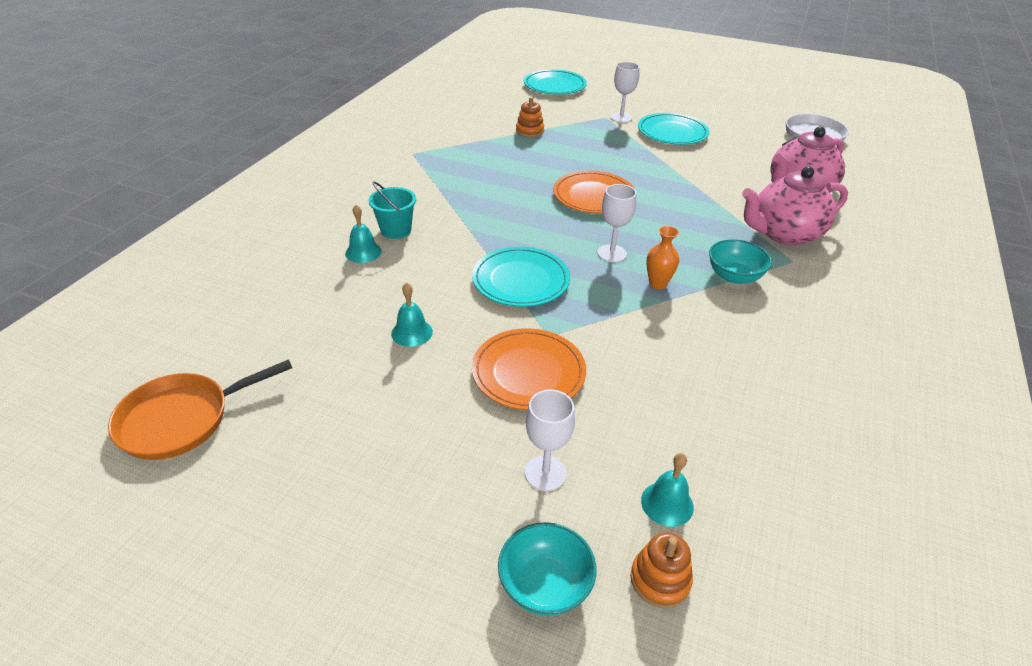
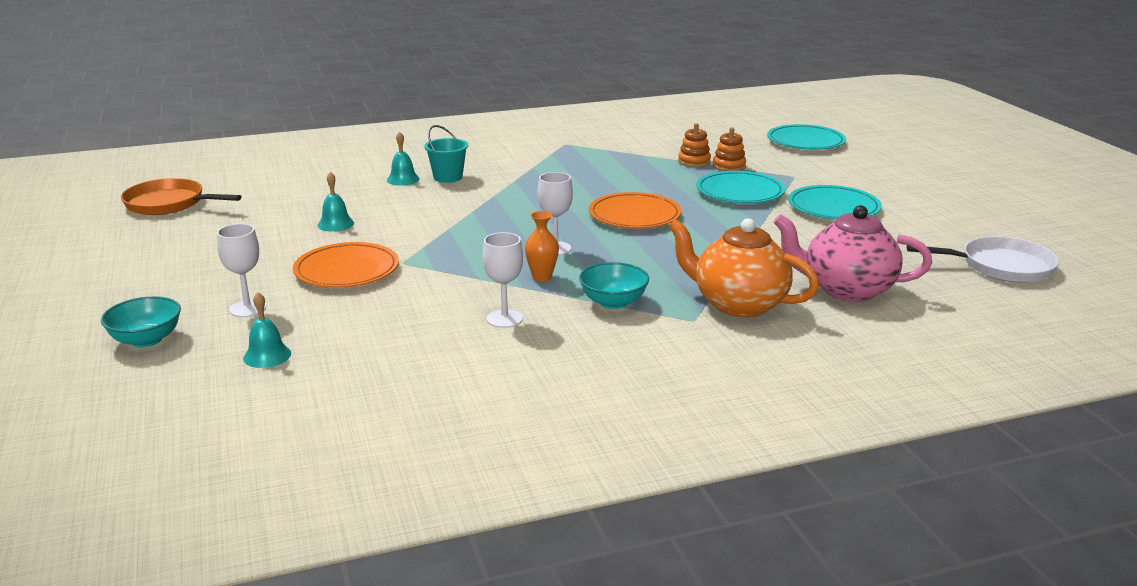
camera: 50 degrees right, 15 degrees down
(520, 280) = (456, 232): turquoise plate -> turquoise plate (740, 192)
(621, 118) = (809, 181): white goblet -> white goblet (504, 319)
(660, 580) = (189, 373): orange stacking toy -> orange stacking toy (729, 166)
(784, 234) = (738, 304): pink teapot -> orange teapot

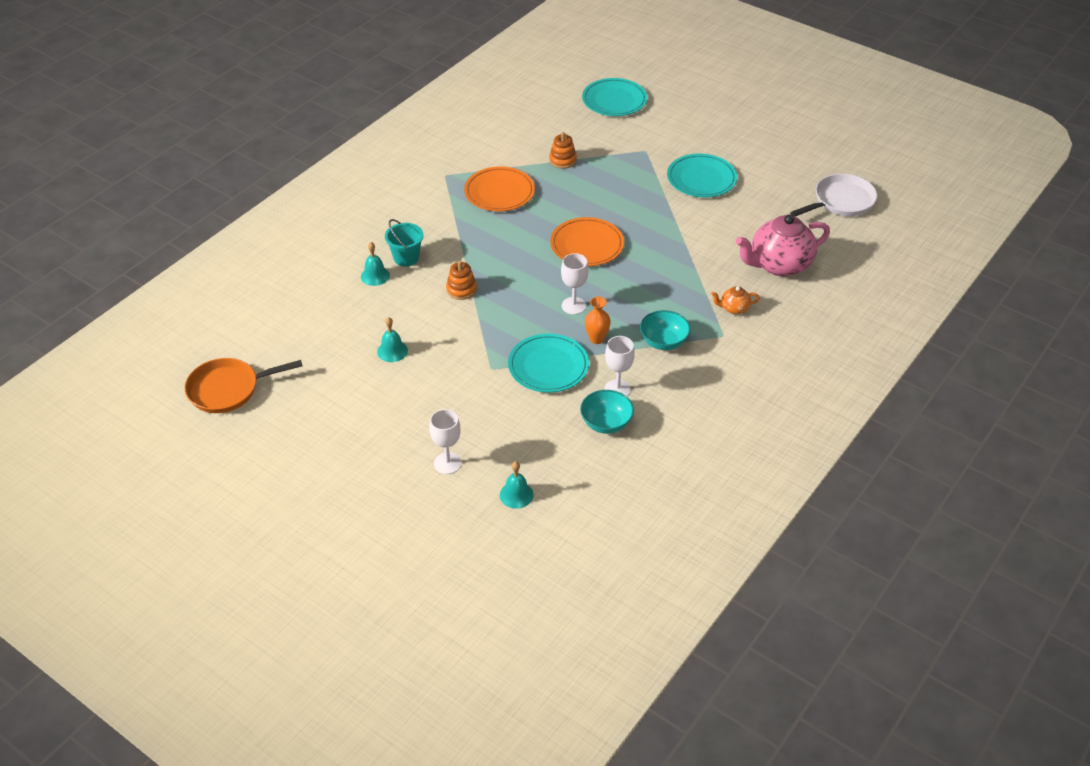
camera: 35 degrees left, 20 degrees up
(146, 340) = (421, 524): turquoise bowl -> turquoise bowl (606, 423)
(347, 270) = (464, 395): orange plate -> orange plate (499, 192)
(729, 166) = (592, 156): orange stacking toy -> orange stacking toy (461, 289)
(738, 304) = (733, 308): orange teapot -> orange teapot, size x0.45
(740, 192) = (628, 186): turquoise plate -> turquoise plate (548, 366)

